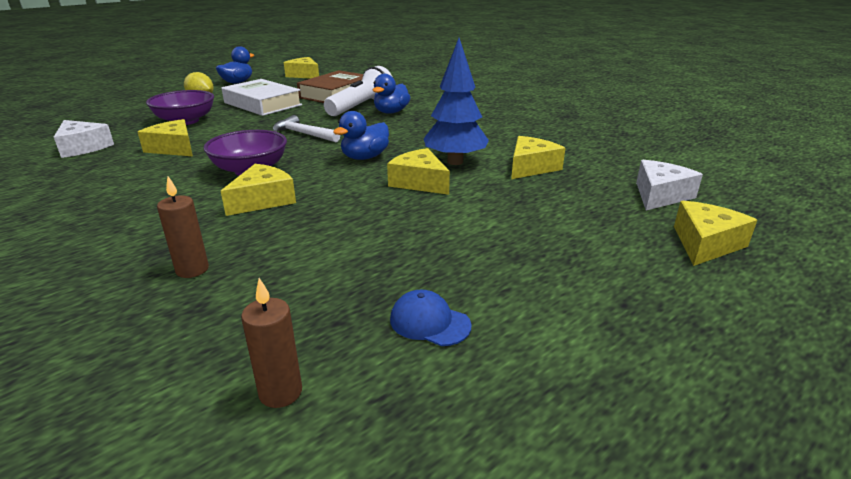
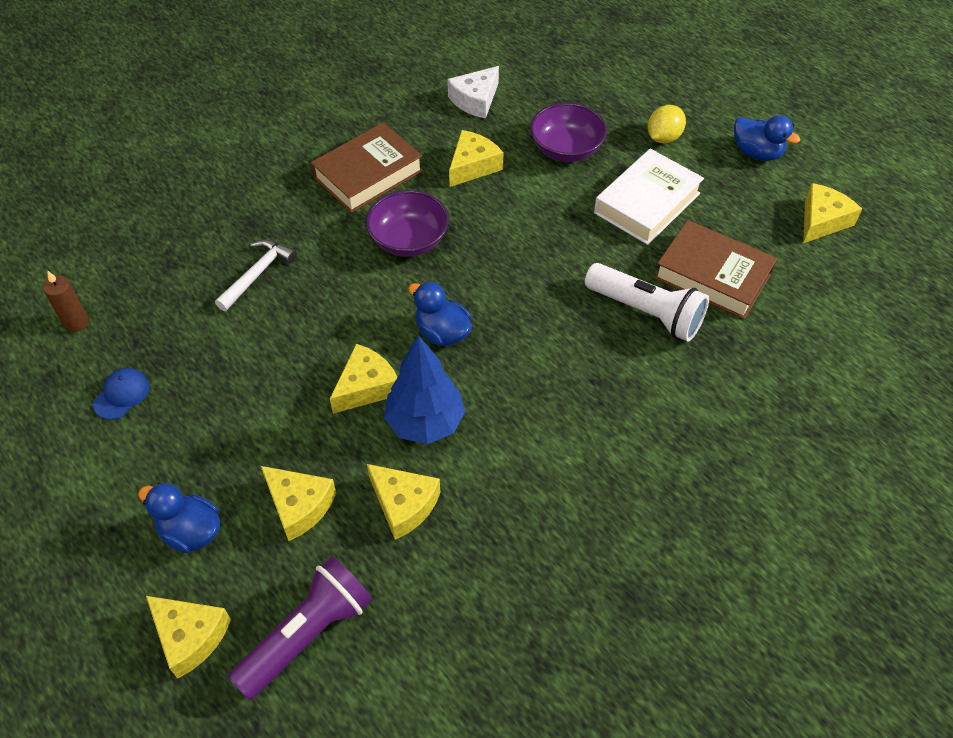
camera: 90 degrees right, 25 degrees up
(140, 189) = (368, 174): none -> brown book
(192, 270) = (219, 248): brown candle -> none
(263, 200) = (335, 264): yellow cheese -> yellow cheese (299, 506)
(303, 134) = (523, 265): white hammer -> white hammer (257, 274)
(391, 112) = (624, 350): blue duck -> blue duck (191, 531)
(660, 195) = (308, 634): white cheese -> purple flashlight

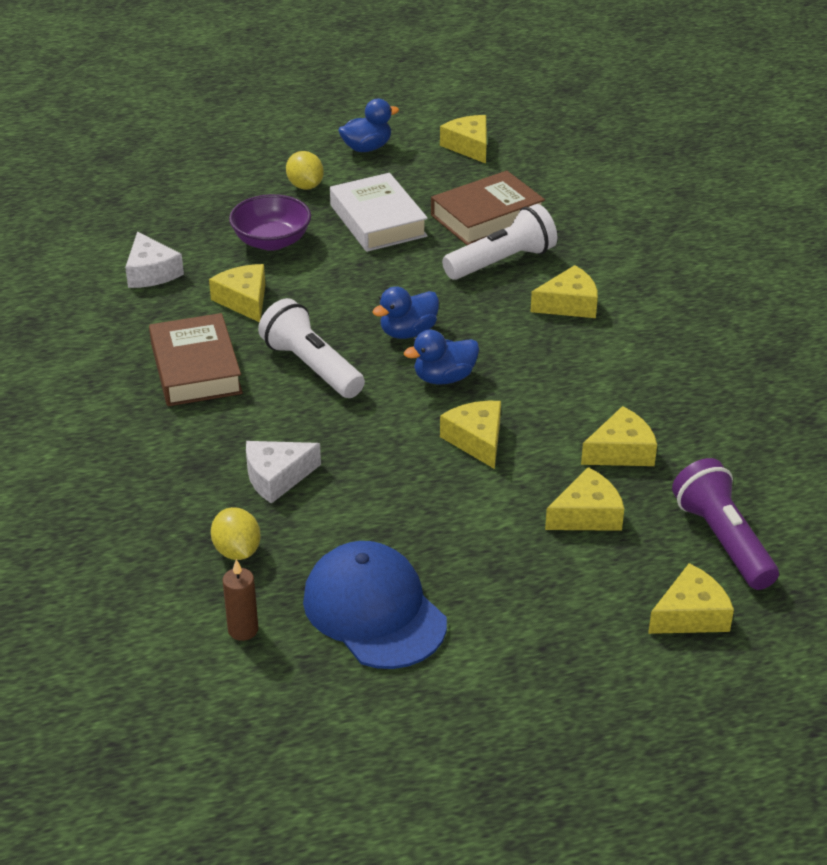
camera: 65 degrees left, 15 degrees down
(122, 395) = (374, 611): blue cap -> blue cap, size x2.32
(162, 285) = (237, 551): none -> yellow lemon
(191, 531) = (576, 592): blue duck -> blue duck (408, 332)
(257, 274) = (277, 477): white hammer -> white cheese
(409, 240) = (311, 366): purple bowl -> white flashlight
(425, 423) = (541, 416): blue tree -> none
(612, 387) = (569, 304): none -> yellow cheese

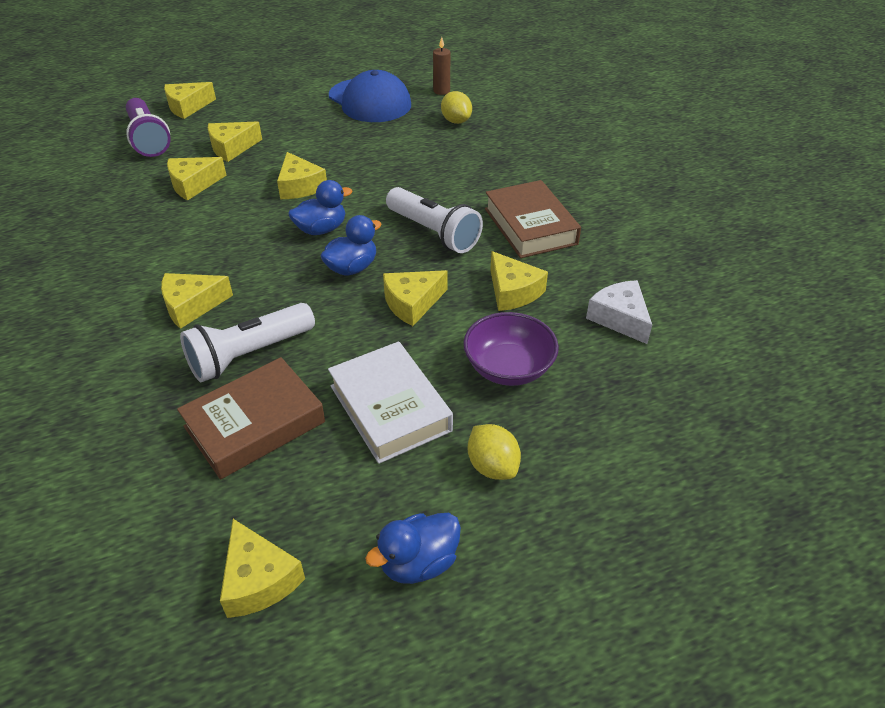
camera: 175 degrees right, 5 degrees up
(277, 477) = (442, 158): white cheese -> none
(348, 295) = (412, 303): none -> yellow cheese

